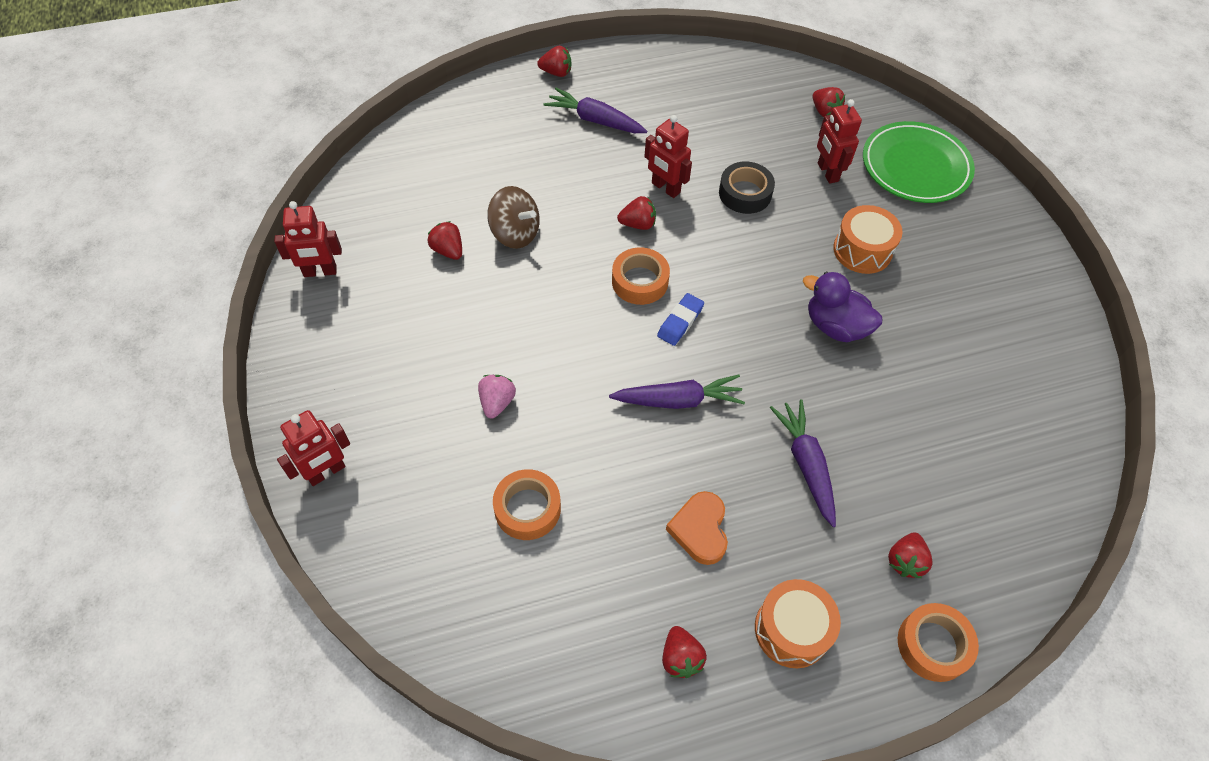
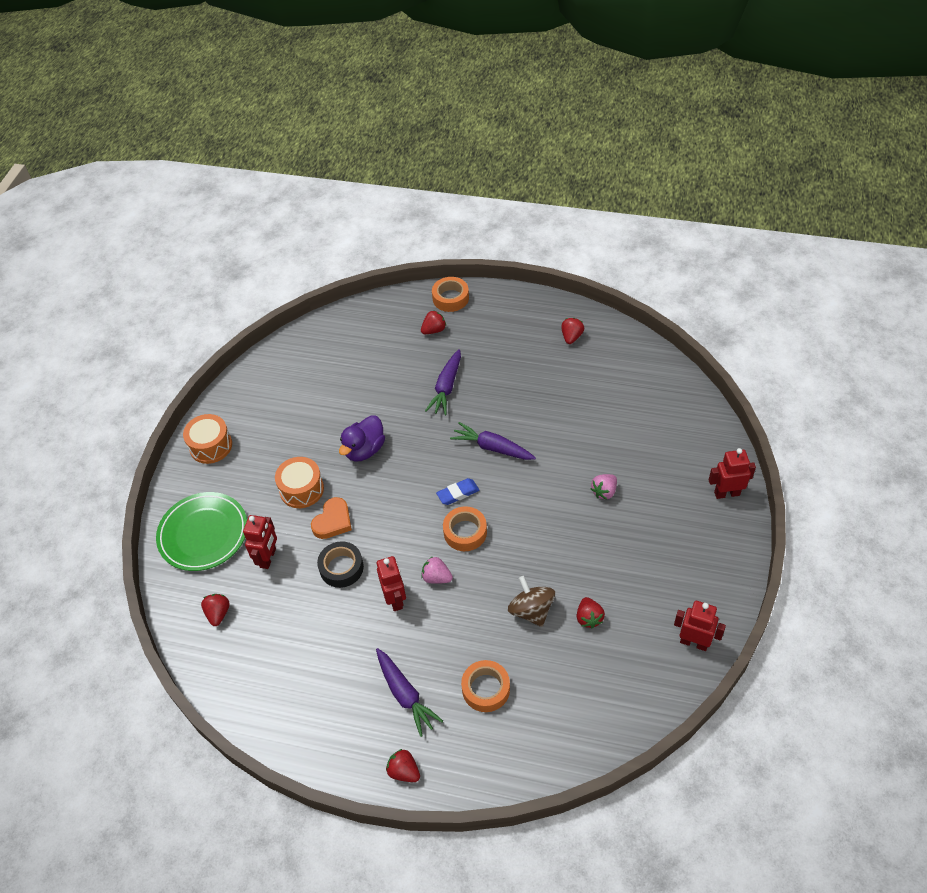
camera: 145 degrees left, 5 degrees down
(527, 508) = (614, 427): orange tape -> orange tape (486, 689)
(638, 224) = (436, 577): red strawberry -> pink strawberry
(700, 530) = (526, 381): orange heart -> orange heart (333, 521)
(792, 630) = (511, 327): orange drum -> orange drum (211, 446)
(835, 326) = (364, 450): purple duck -> purple duck turned 60 degrees clockwise

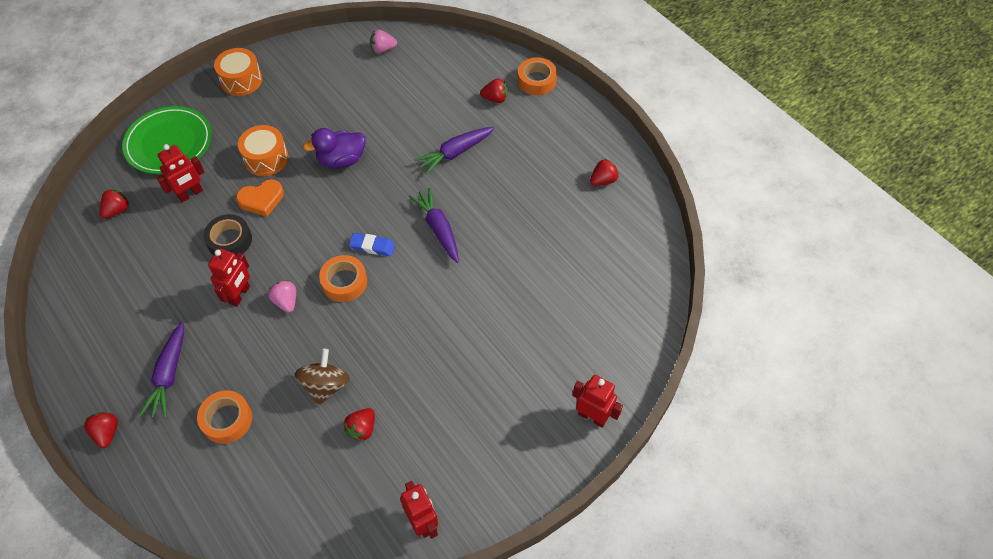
camera: 35 degrees right, 5 degrees up
(604, 492) = (488, 333): pink strawberry -> pink strawberry (383, 49)

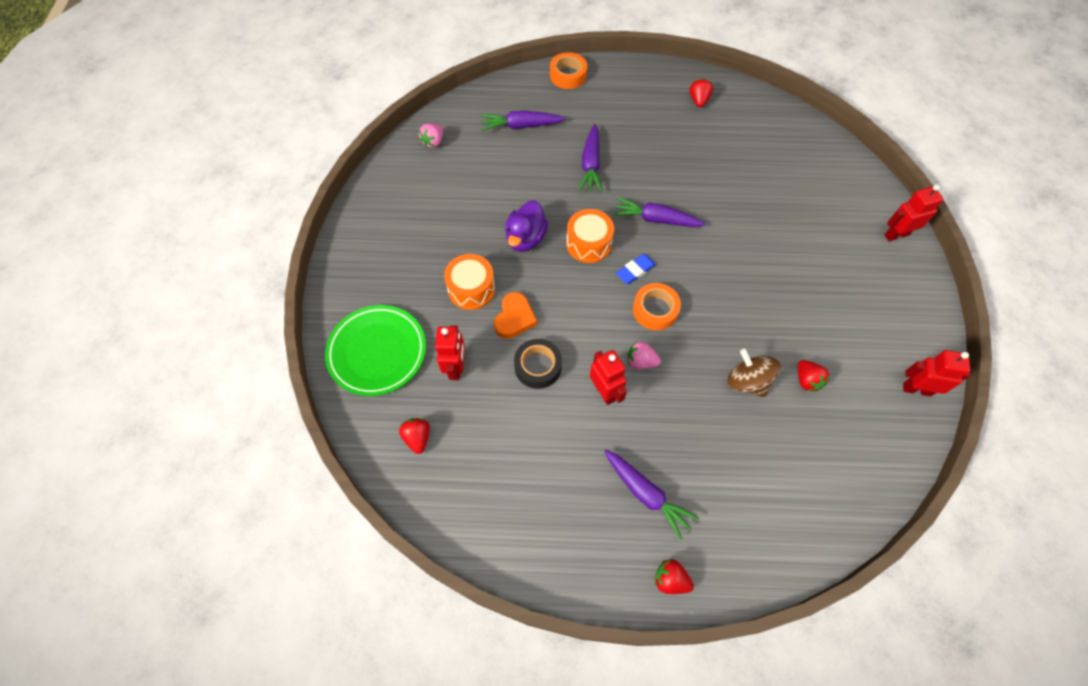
camera: 50 degrees left, 5 degrees up
(227, 420) = (728, 473): orange tape -> none
(241, 80) = (360, 256): orange drum -> orange drum (588, 243)
(451, 87) = (521, 126): none -> purple carrot
(495, 99) = (560, 108): red strawberry -> none

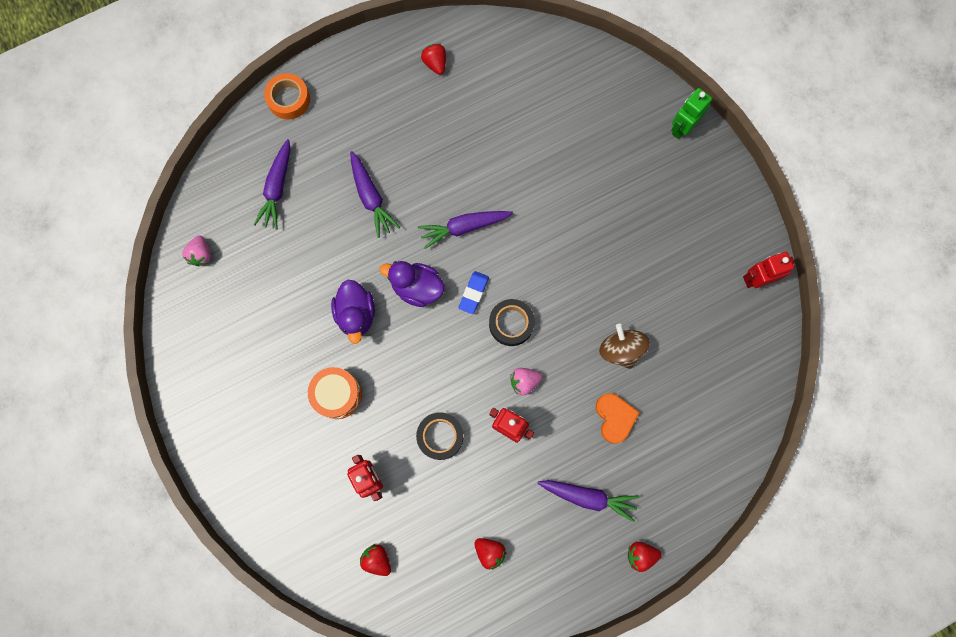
camera: 30 degrees left, 15 degrees up
(377, 352) = (292, 504): green plate -> none
(514, 318) = (393, 401): orange heart -> orange heart (614, 417)
(521, 126) = (277, 188): purple carrot -> purple carrot turned 45 degrees counterclockwise
(588, 243) = (417, 288): orange drum -> purple duck
(655, 310) = (511, 324): orange tape -> black tape
(747, 381) = (620, 350): brown spinning top -> brown spinning top turned 45 degrees clockwise
(807, 380) = (667, 321): red strawberry -> red strawberry (489, 551)
(896, 235) = (682, 128): red robot -> green robot

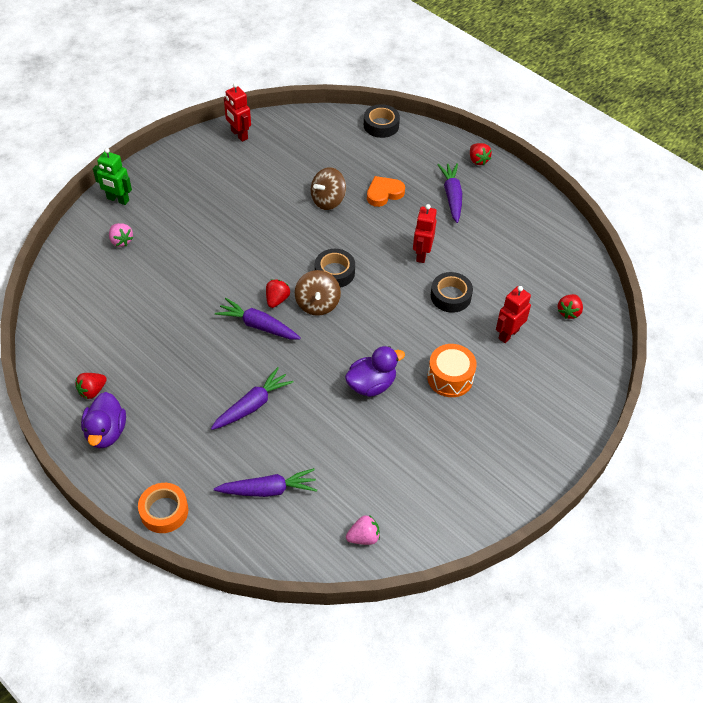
camera: 110 degrees left, 25 degrees down
(417, 288) = (328, 346): purple duck -> purple duck (106, 432)
(464, 227) = (258, 326): purple carrot -> purple carrot turned 150 degrees clockwise
(473, 293) = (317, 304): blue eraser -> brown spinning top
(489, 551) = (523, 244): red strawberry -> red strawberry (277, 300)
(524, 381) = (380, 253): pink strawberry -> pink strawberry (121, 241)
(733, 455) = (381, 125): none -> black tape

